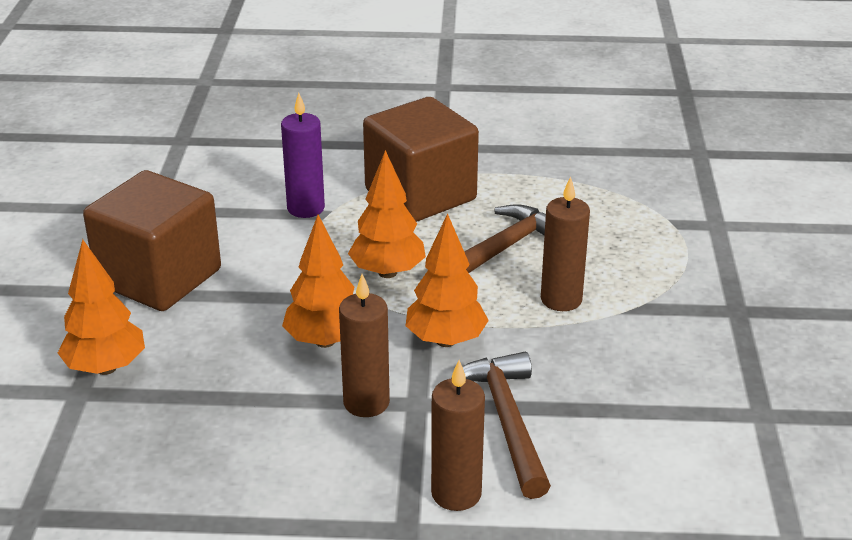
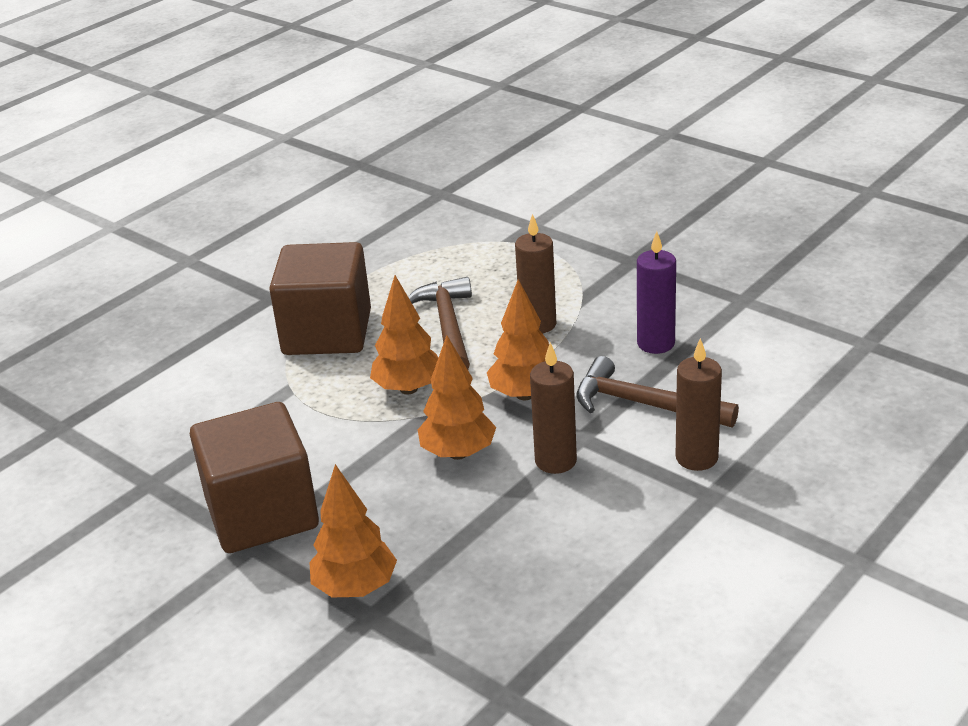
camera: 50 degrees left, 0 degrees up
(306, 208) = (267, 396): purple candle -> purple candle (655, 343)

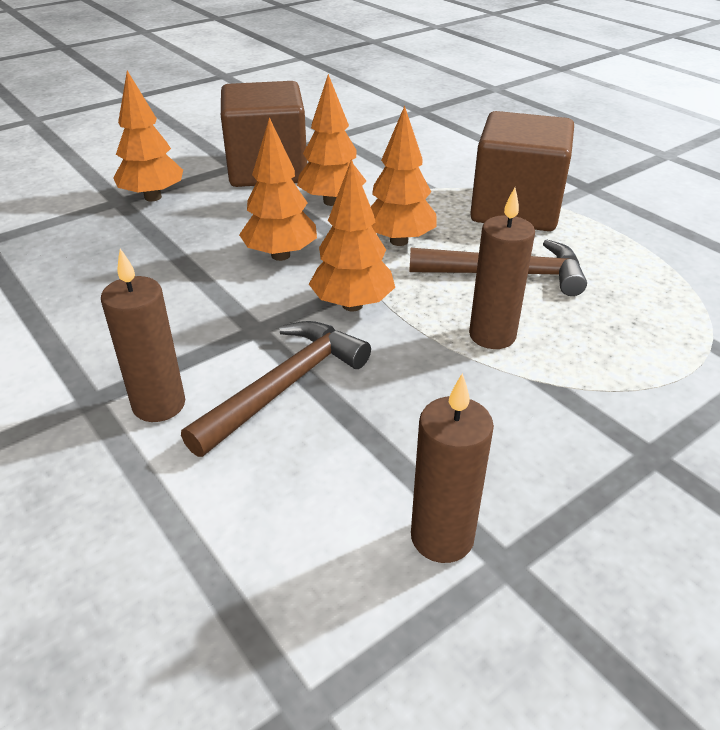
camera: 100 degrees right, 5 degrees up
(336, 446) = (331, 201): none -> orange tree
(555, 461) = (229, 306): brown candle -> brown candle (442, 537)
(655, 343) = (412, 427): purple candle -> none

